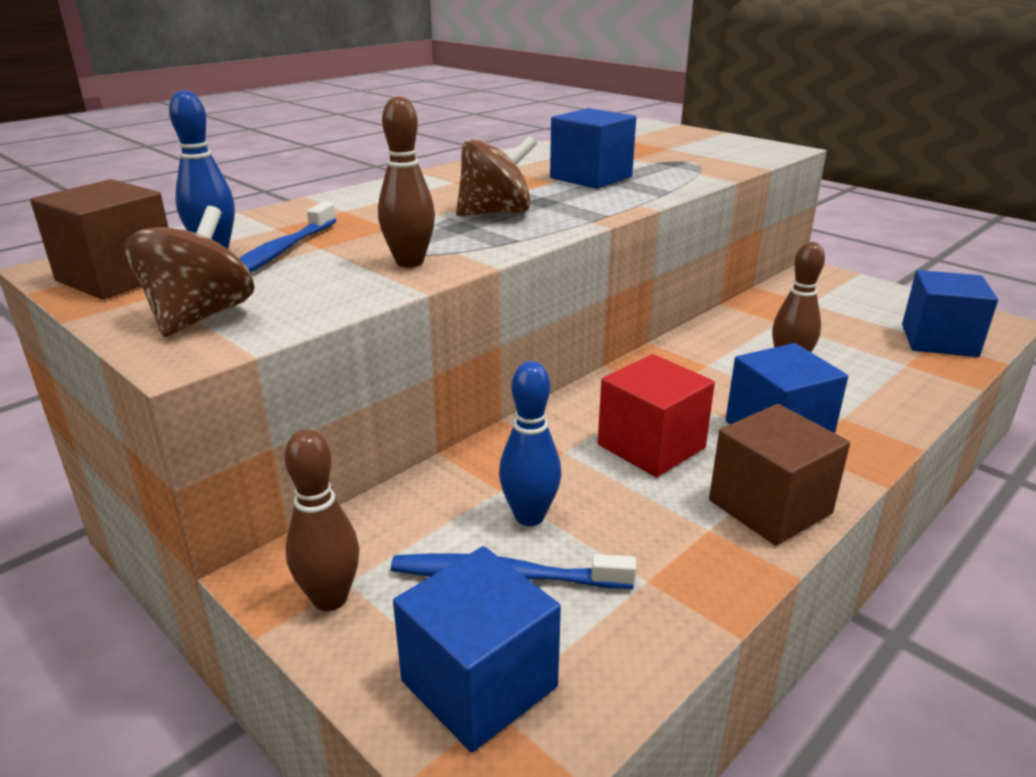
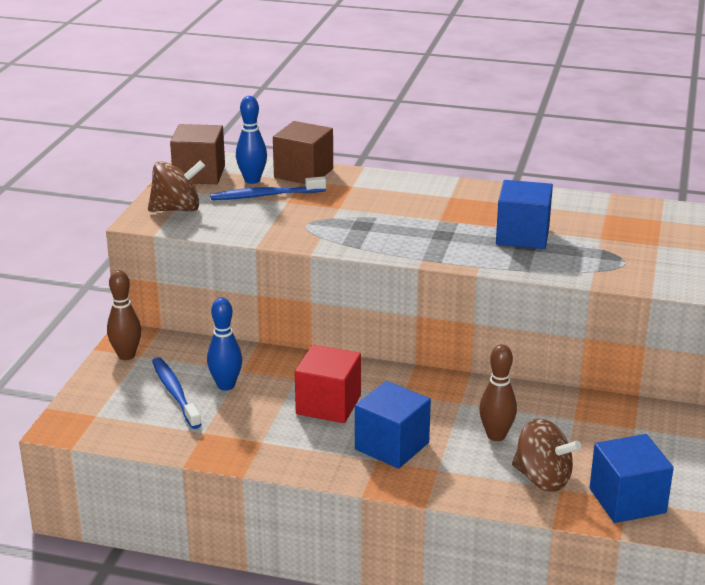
camera: 60 degrees right, 0 degrees up
(409, 262) = (290, 230): brown bowling pin -> none
(479, 684) = (105, 407): blue cube -> none
(495, 213) = (400, 228): brown spinning top -> brown spinning top (542, 479)
(770, 507) = (300, 457): brown cube -> brown cube (303, 173)

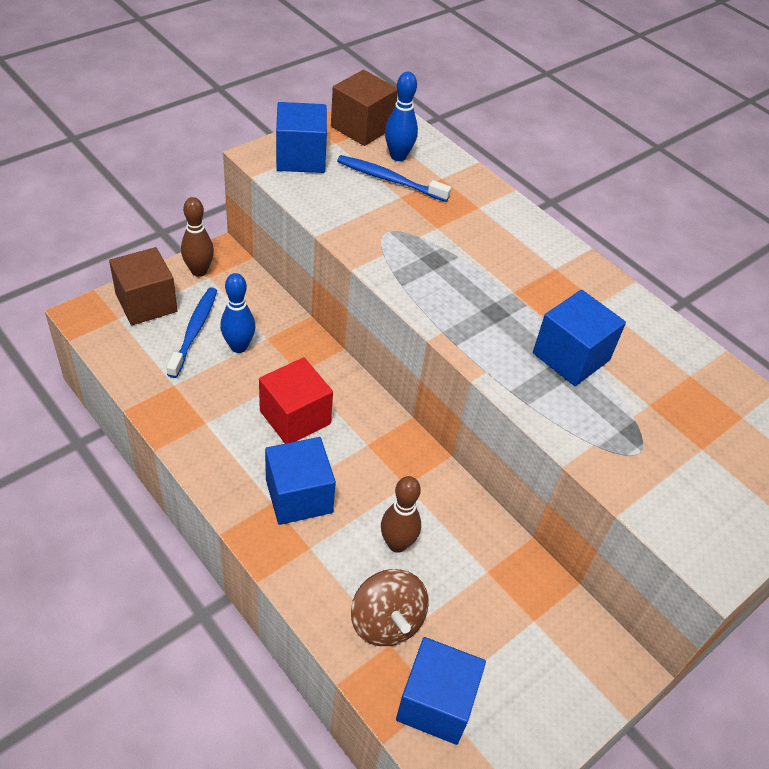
camera: 30 degrees right, 20 degrees up
(177, 209) = (301, 157): brown spinning top -> blue cube
(303, 173) = (451, 170): brown cube -> brown cube (146, 303)

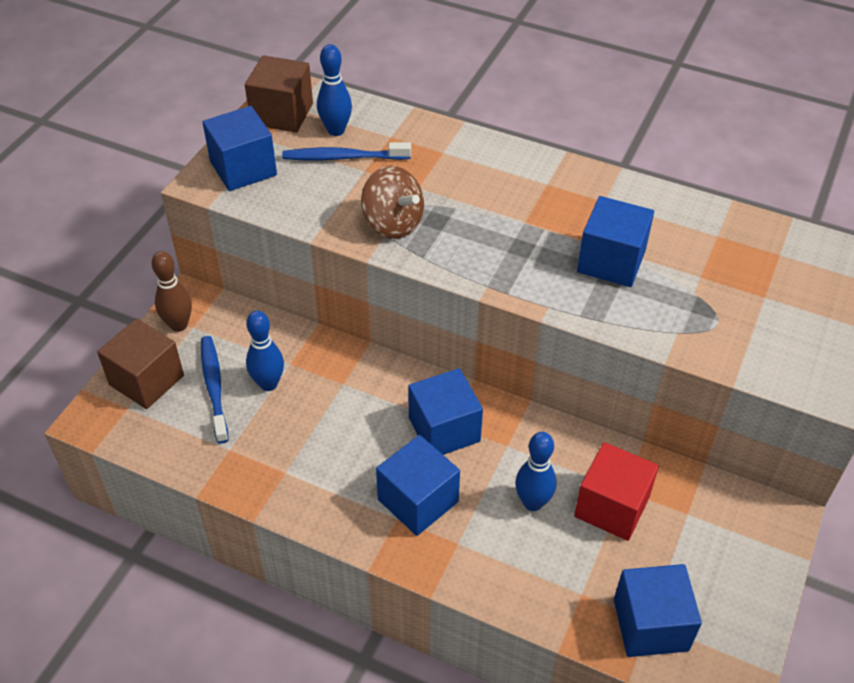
camera: 20 degrees left, 0 degrees up
(295, 417) = (367, 428): red cube -> red cube (611, 507)
(359, 447) = (444, 429): none -> blue cube
(386, 621) = (566, 576): brown spinning top -> brown spinning top (393, 223)
(397, 544) = (532, 502): brown bowling pin -> blue bowling pin

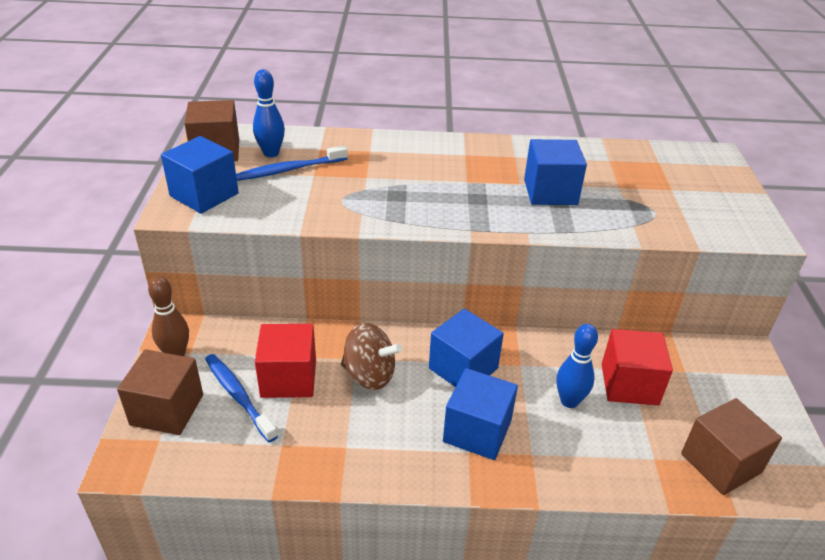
camera: 25 degrees left, 10 degrees down
(268, 384) = (288, 378): blue bowling pin -> red cube
(393, 223) = (363, 205): brown spinning top -> brown spinning top (369, 375)
(650, 625) = (721, 463): blue cube -> brown cube

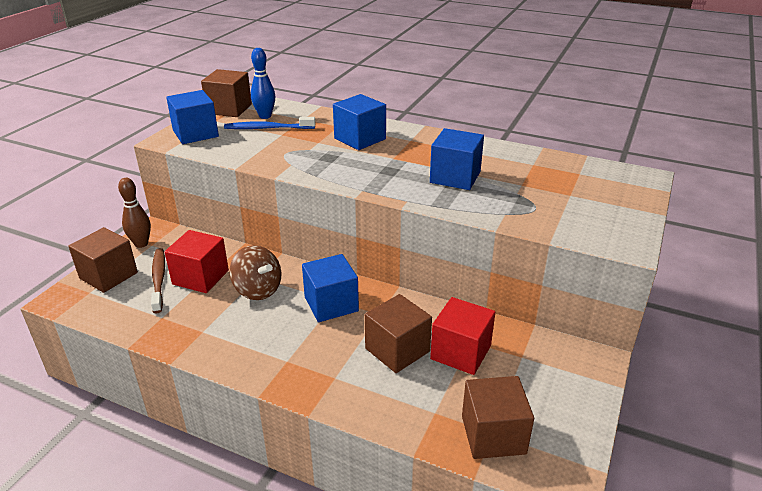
camera: 25 degrees right, 5 degrees down
(238, 396) = (159, 279): blue toothbrush -> brown toothbrush
(477, 431) = (305, 349): blue cube -> blue cube (360, 139)
(569, 401) = (397, 350): blue bowling pin -> brown cube

